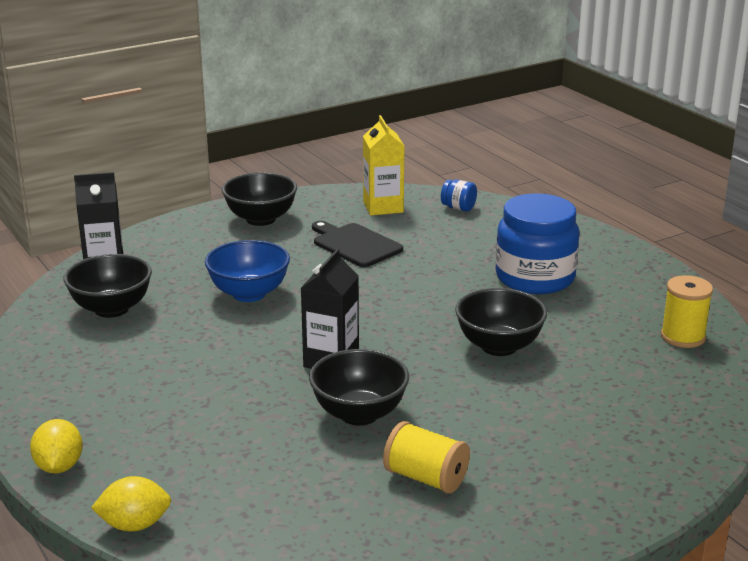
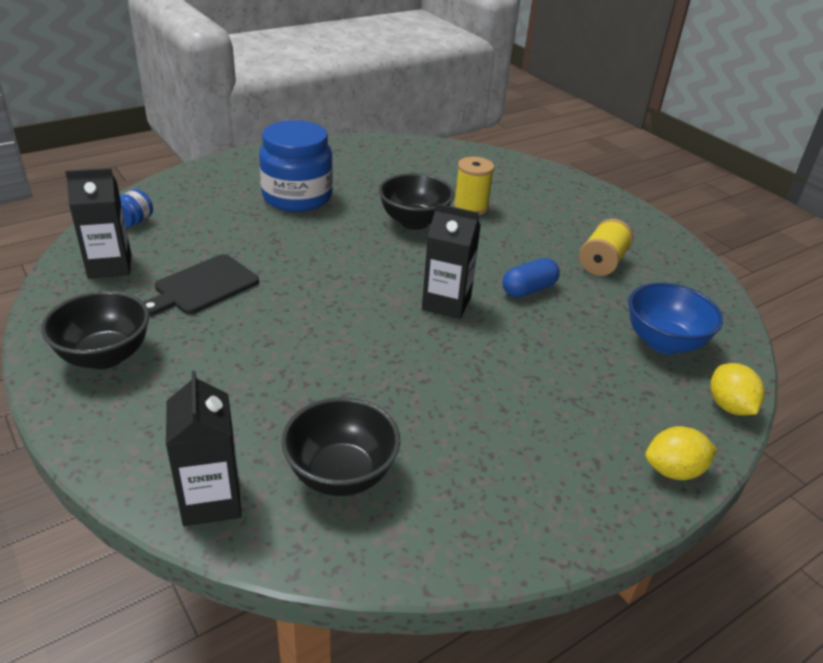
camera: 95 degrees left, 10 degrees up
(249, 294) = (310, 358): blue bowl -> blue bowl (663, 342)
(359, 414) = (529, 290): black bowl -> blue capsule
(383, 207) = (110, 266): yellow carton -> black carton
(683, 337) = (395, 154): yellow spool -> yellow spool (471, 207)

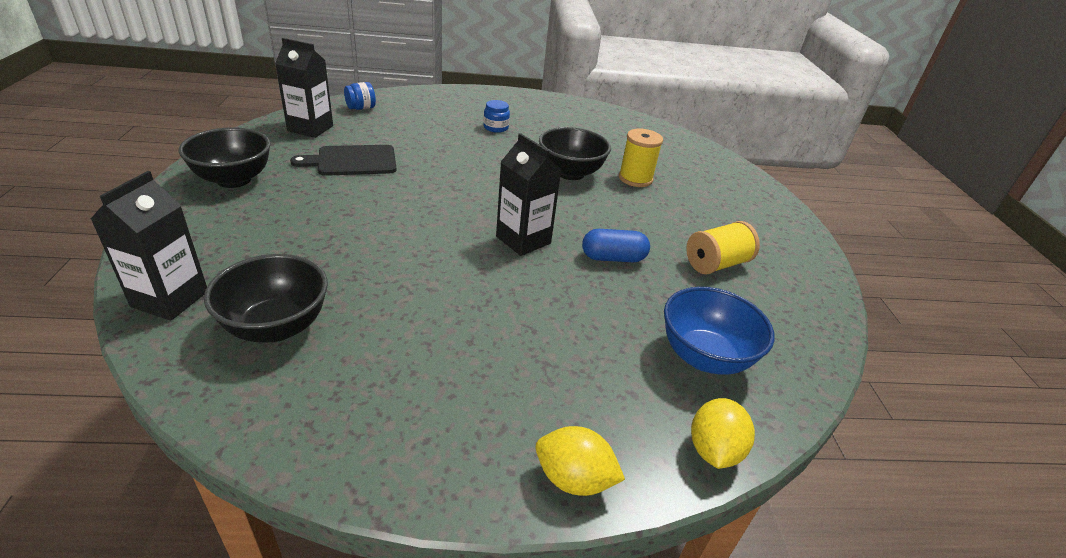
camera: 30 degrees right, 0 degrees up
(297, 197) = (496, 128): blue jar -> blue jar, size x0.41

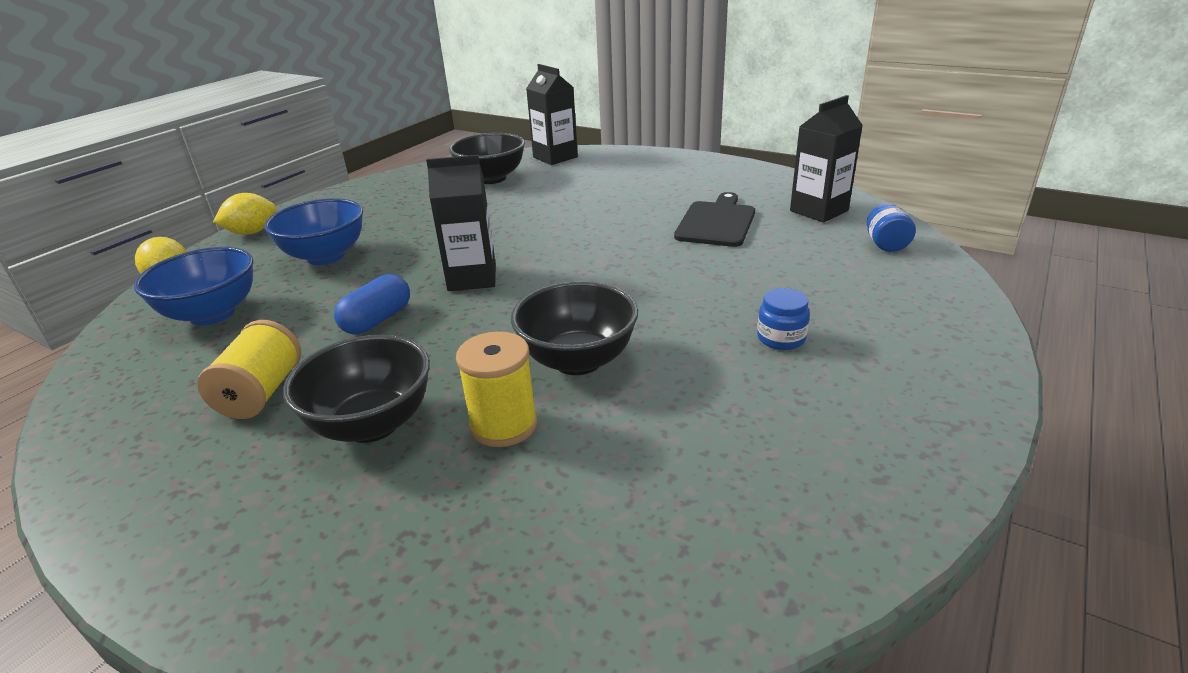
camera: 130 degrees right, 5 degrees down
(234, 179) = (708, 175): black bowl -> black bowl (372, 424)
(564, 351) = (325, 256): none -> blue bowl

